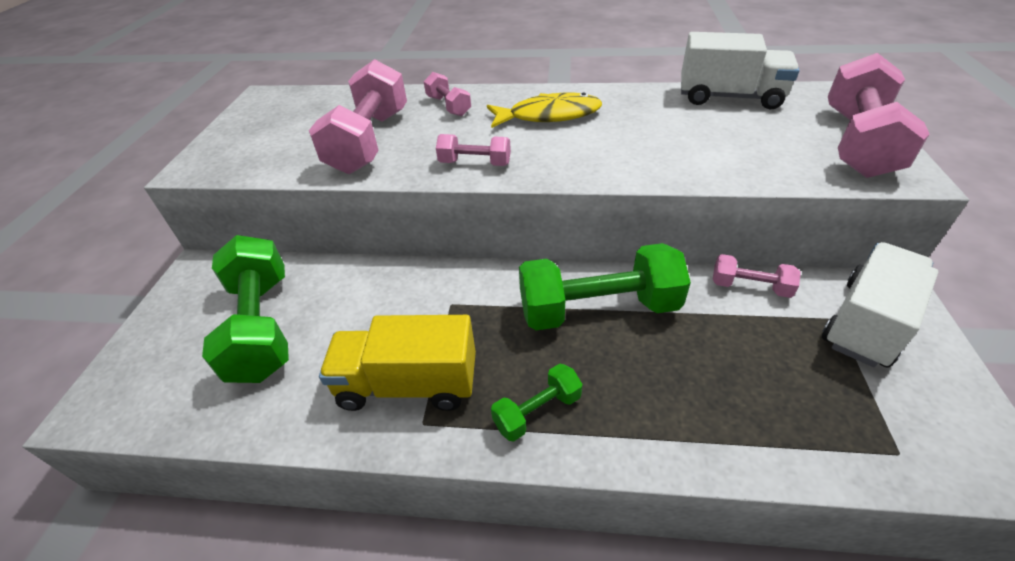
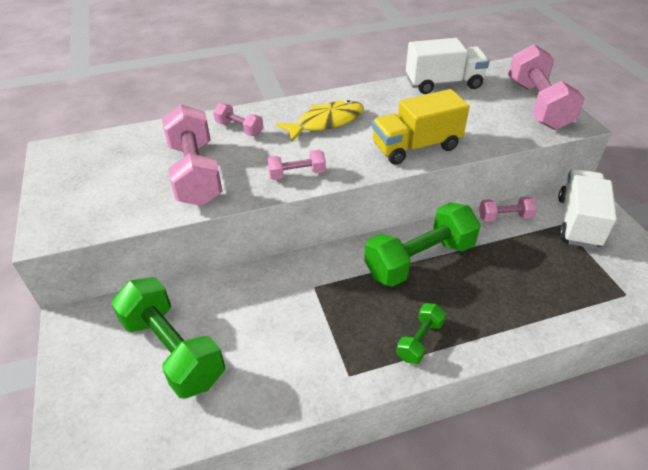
camera: 25 degrees left, 0 degrees up
(408, 384) = (321, 353): yellow truck -> yellow truck (416, 147)

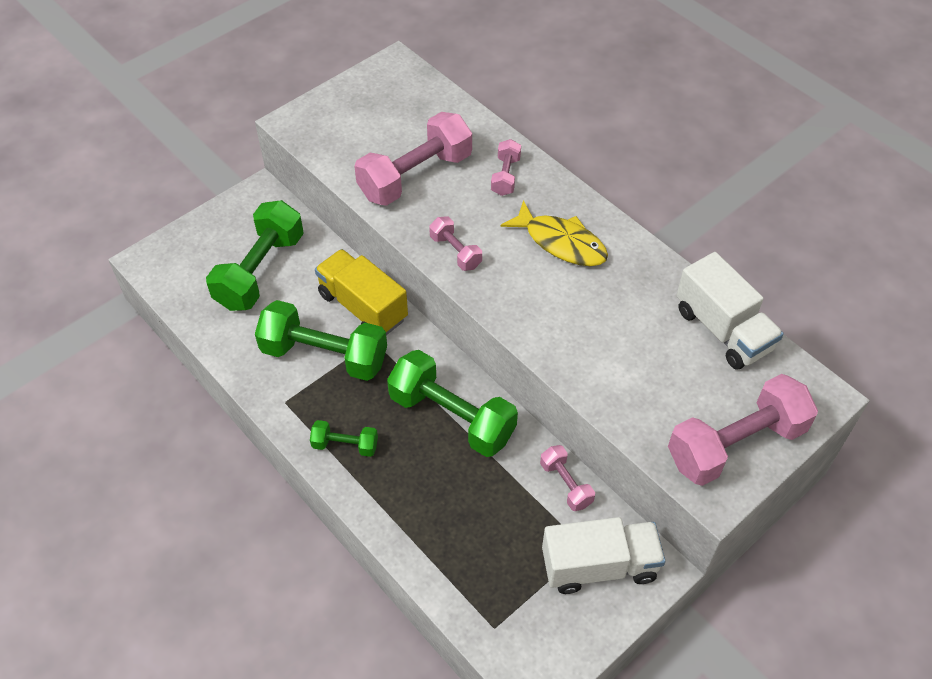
camera: 65 degrees right, 10 degrees up
(310, 327) = (324, 355): none -> green dumbbell
(416, 147) = (561, 337): yellow truck -> yellow truck (363, 307)

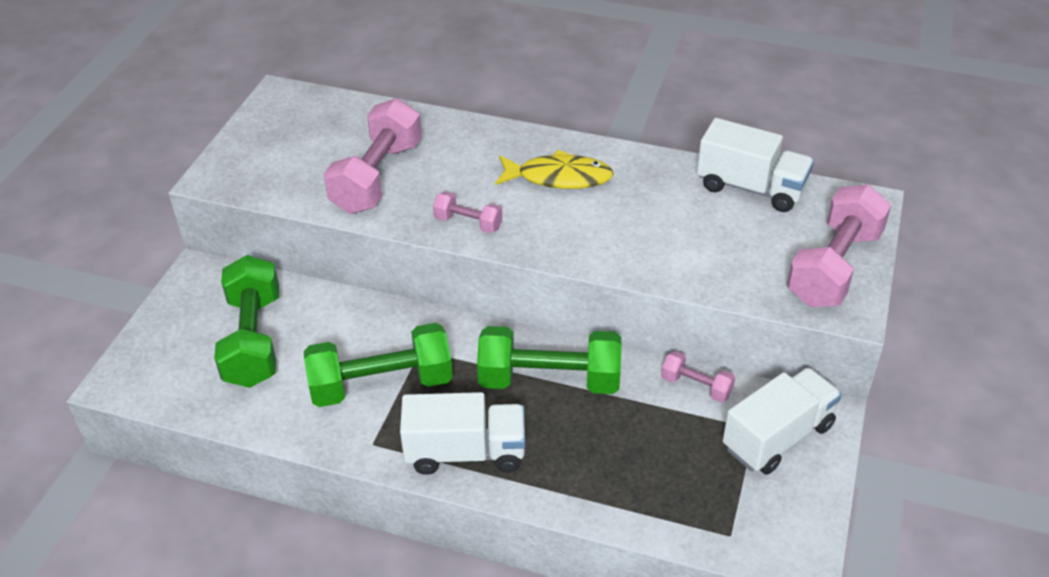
camera: 30 degrees left, 10 degrees down
(345, 445) = (465, 452): green dumbbell -> white truck
(363, 307) = (387, 326): yellow truck -> none
(505, 176) = (464, 145): pink dumbbell -> none

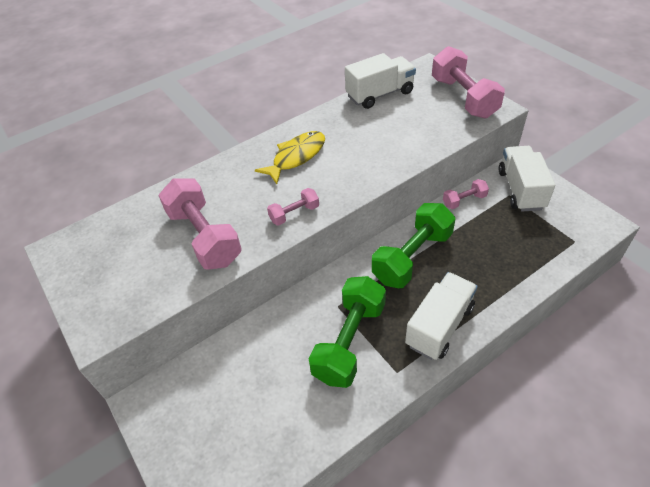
camera: 50 degrees left, 5 degrees up
(253, 340) = (244, 398): green dumbbell -> none

